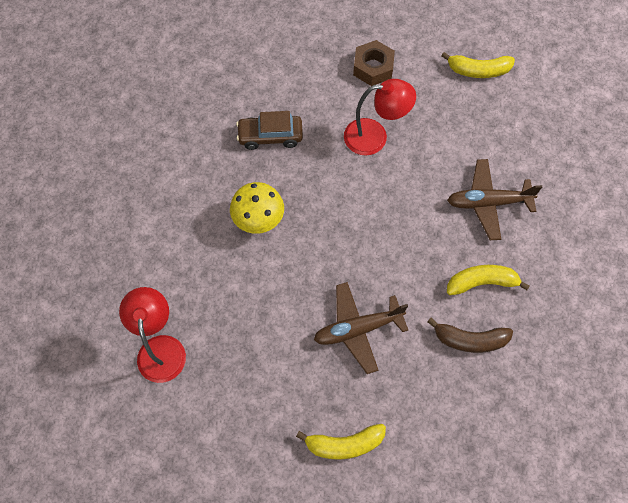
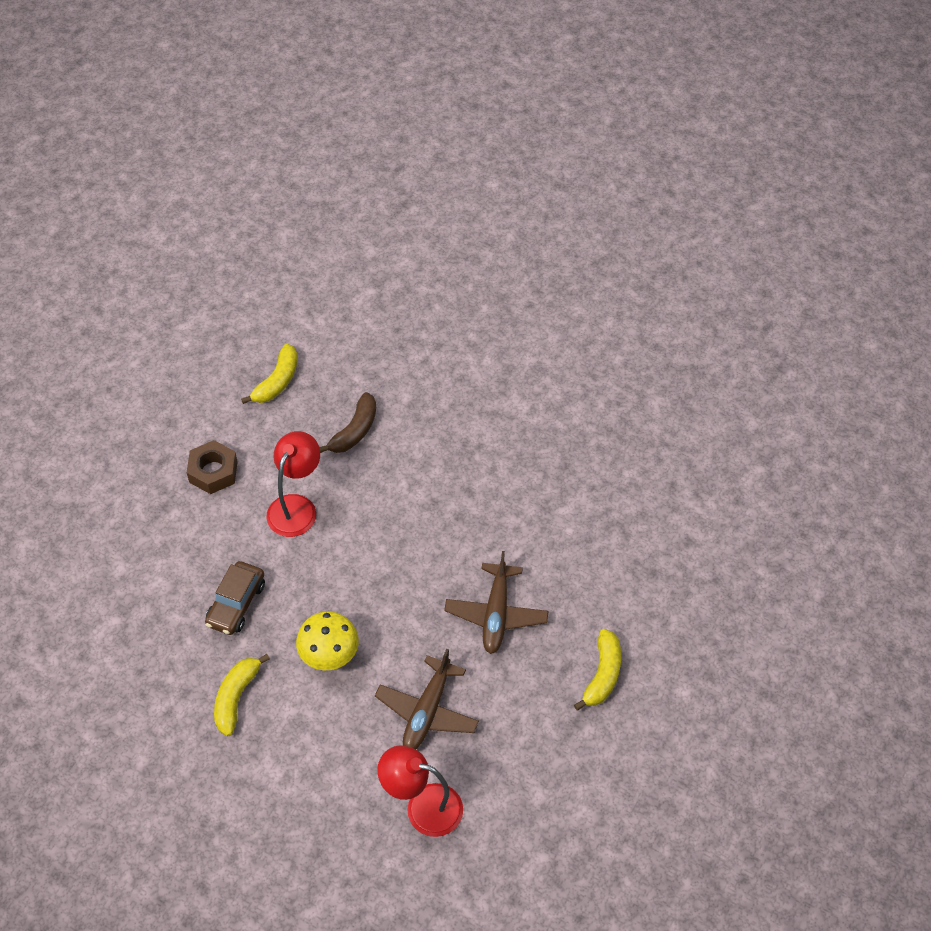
camera: 65 degrees left, 10 degrees down
(469, 340) = (554, 524): brown banana -> brown banana (354, 431)
(482, 282) = (504, 488): yellow banana -> yellow banana (236, 697)
(488, 203) = (426, 443): brown plane -> brown plane (427, 711)

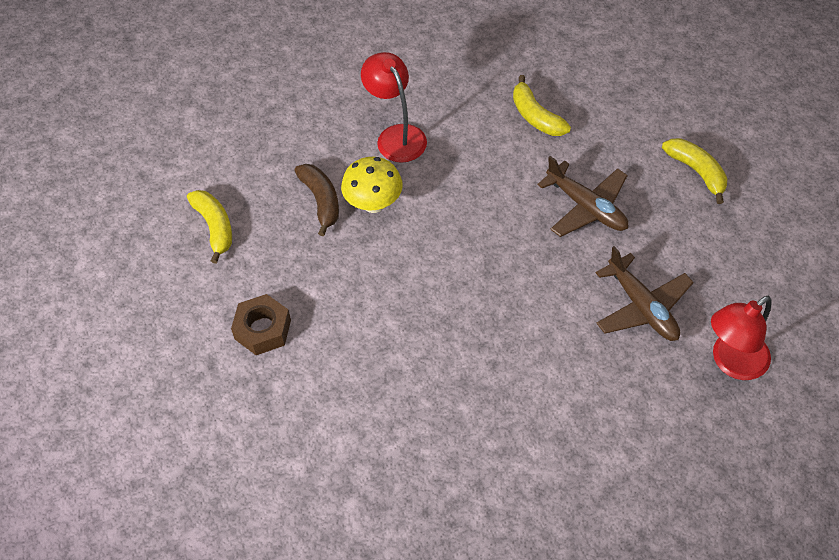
camera: 50 degrees left, 0 degrees up
(236, 604) = (419, 390): brown car -> none
(236, 697) = (517, 445): yellow banana -> yellow banana (535, 116)
(296, 506) = (359, 286): red lamp -> red lamp (396, 136)
(329, 655) = (532, 347): yellow mushroom -> yellow mushroom (373, 204)

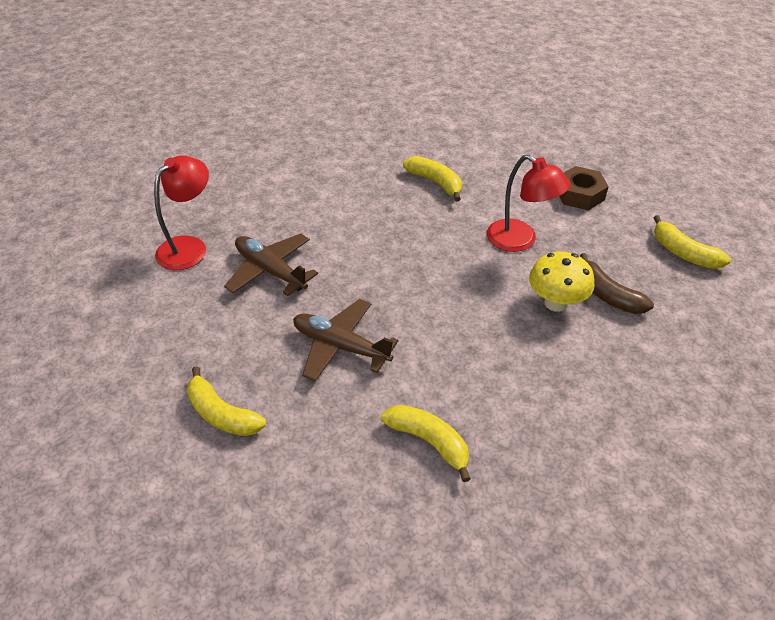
camera: 160 degrees right, 10 degrees down
(396, 136) = (578, 378): red lamp -> red lamp (520, 241)
(420, 393) = (436, 182): none -> yellow banana

